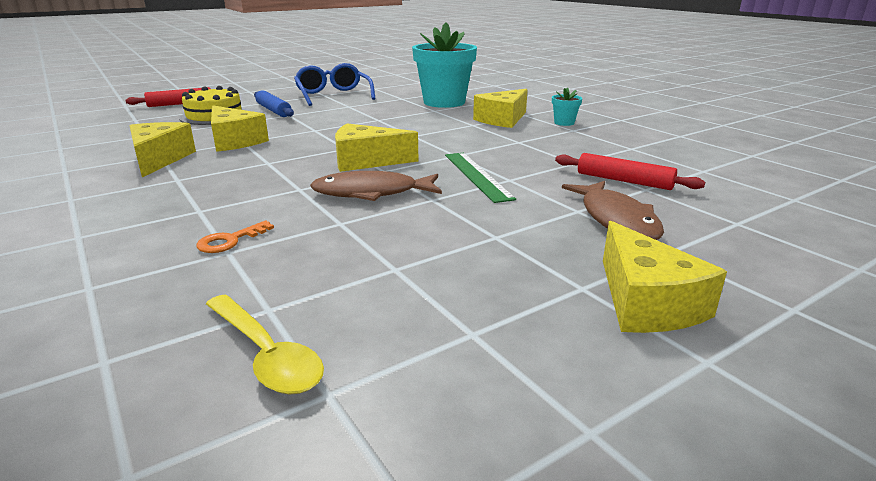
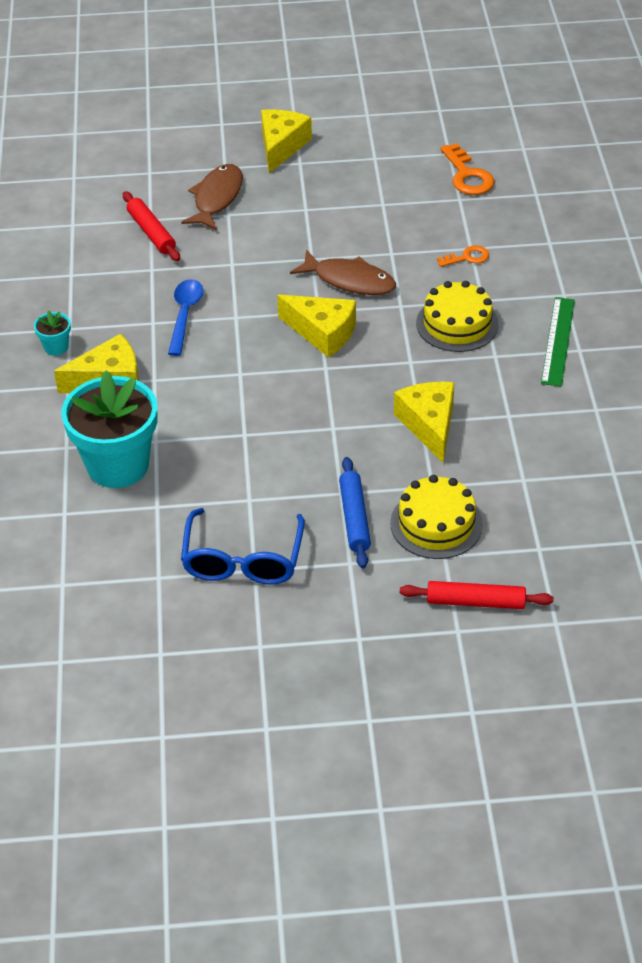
camera: 150 degrees left, 20 degrees up
(159, 159) = (509, 404): yellow cheese -> none
(226, 189) = (457, 324): none -> yellow cake
(266, 354) = (467, 175): yellow spoon -> orange key
(477, 175) = (251, 277): green ruler -> green ruler (558, 341)
(500, 148) = (185, 315): none -> blue spoon

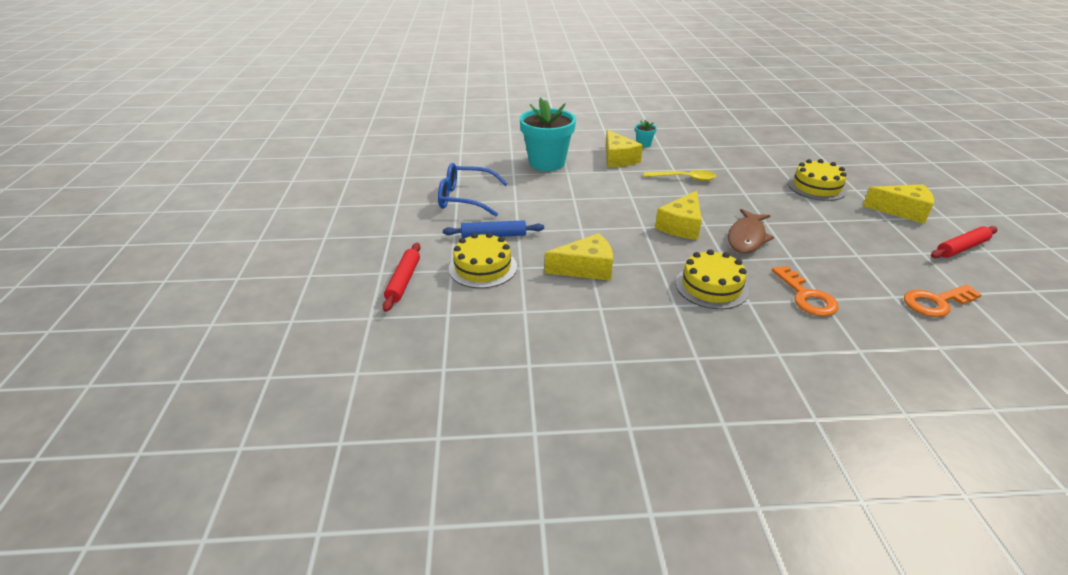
camera: 90 degrees right, 10 degrees down
(151, 232) = (764, 167): red rolling pin -> red rolling pin (961, 248)
(185, 315) = (684, 178): blue spoon -> yellow spoon
(216, 198) = (816, 187): brown fish -> yellow cake
(467, 257) = (806, 296): orange key -> orange key, size x1.66
(558, 341) = (705, 344): green ruler -> none

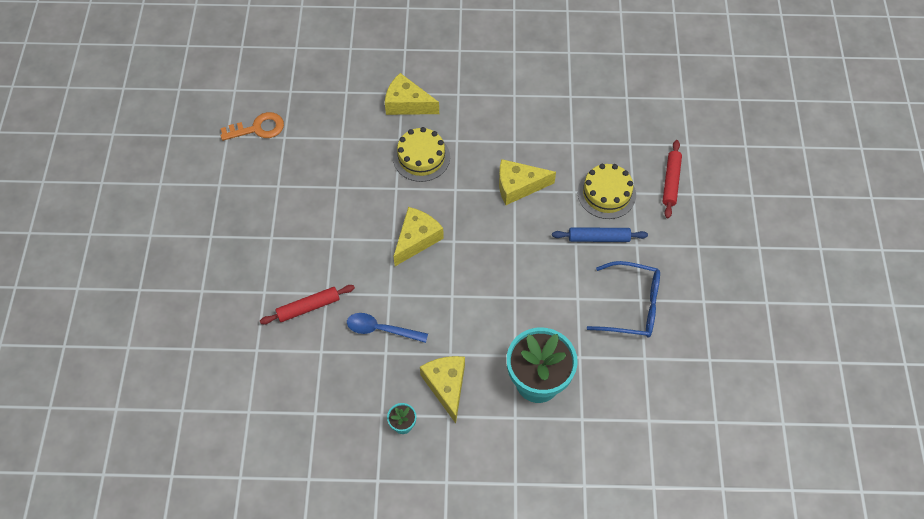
camera: 175 degrees left, 25 degrees up
(684, 178) = (381, 329): yellow spoon -> blue spoon
(747, 238) = (362, 216): brown fish -> none
(806, 296) = (352, 141): orange key -> none
(816, 187) = (241, 299): yellow cake -> none
(902, 211) = (185, 247): yellow cheese -> yellow cheese (407, 104)
(961, 248) = (179, 187): red rolling pin -> red rolling pin (308, 307)

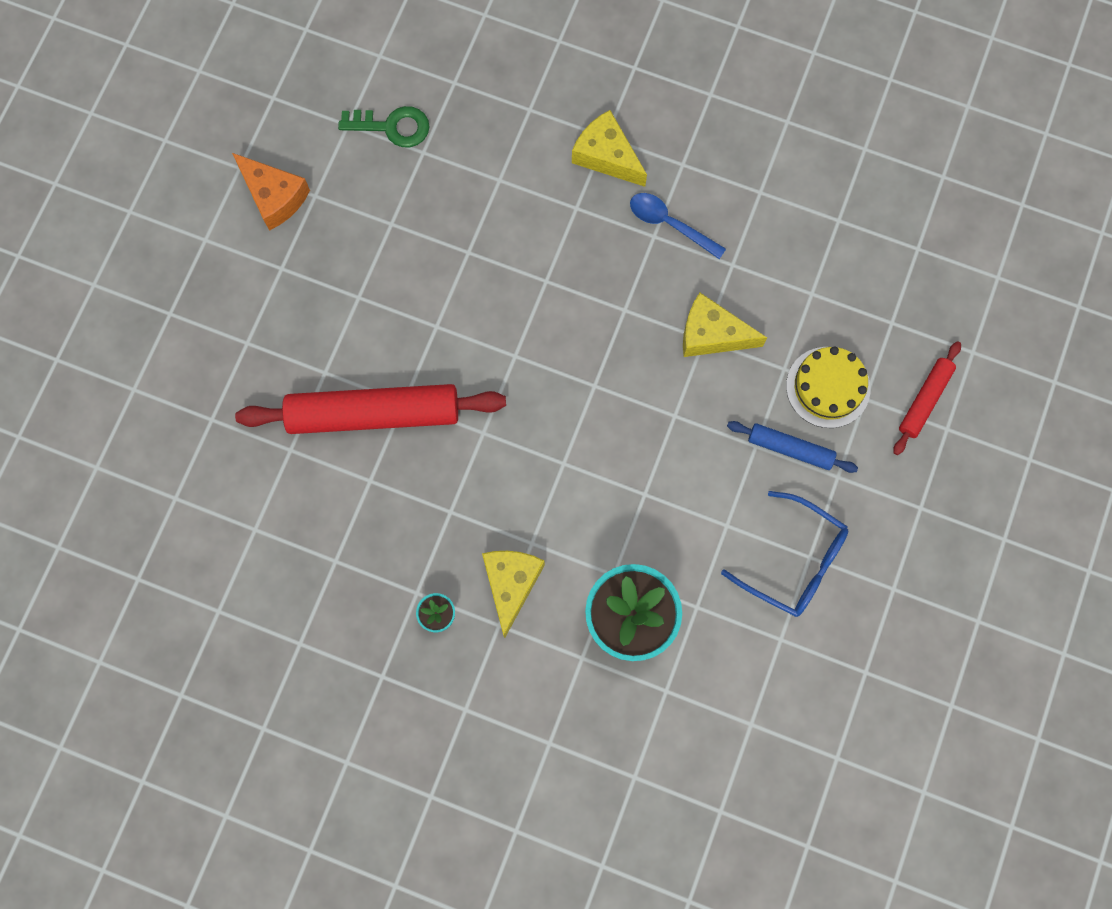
camera: 20 degrees right, 15 degrees up
(190, 194) = (274, 196): none -> orange cheese
(258, 128) = (392, 127): orange key -> green key
(308, 307) = (374, 414): red rolling pin -> red rolling pin, size x1.98
(381, 329) = (455, 478): blue spoon -> blue spoon (669, 224)
(416, 239) = (546, 366): yellow cheese -> none
(421, 157) = (596, 245): yellow cake -> none

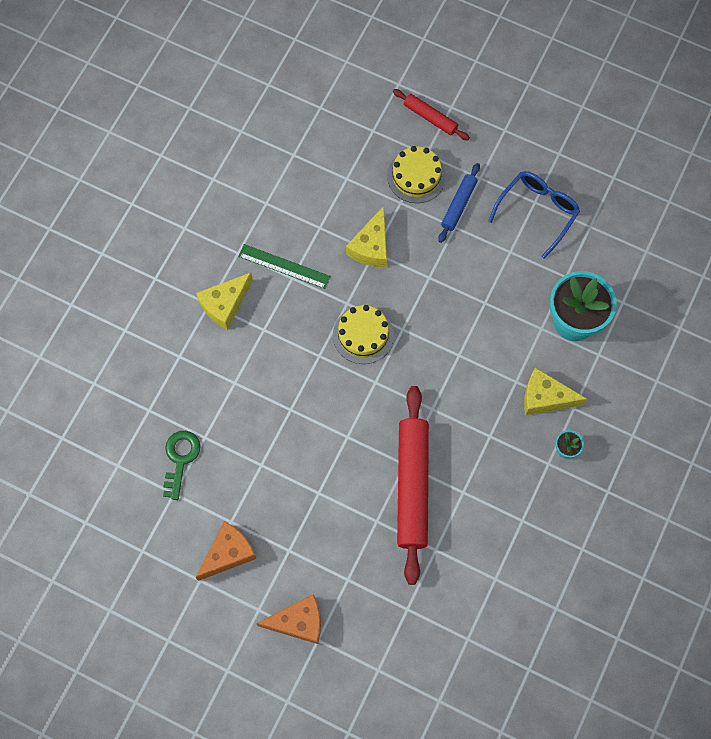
camera: 85 degrees left, 5 degrees down
(191, 288) = (298, 622): none -> orange cheese
(580, 334) = (363, 335): none -> yellow cake
(669, 224) = (284, 266): blue spoon -> green ruler

